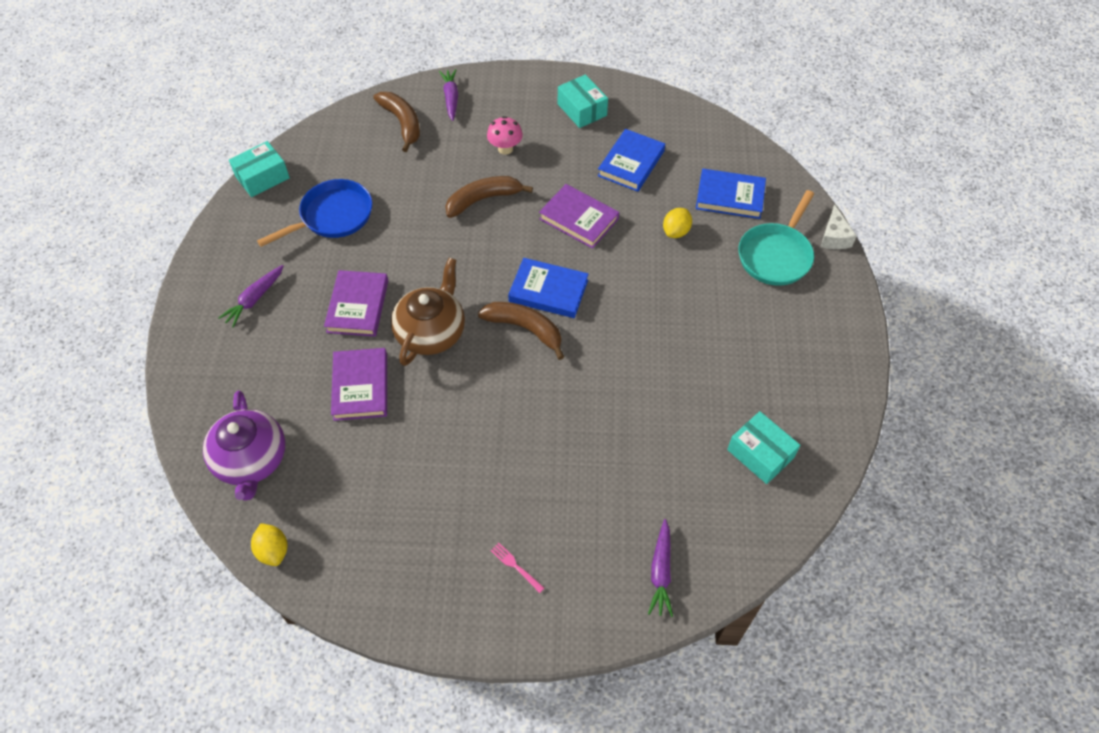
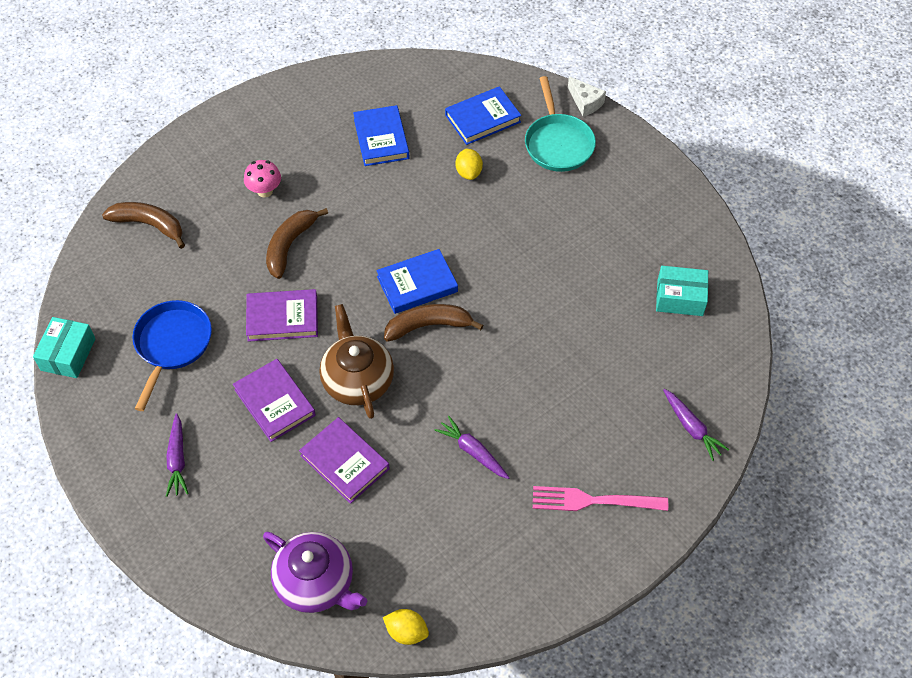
camera: 40 degrees left, 0 degrees up
(451, 98) = (171, 176): purple carrot -> purple carrot (473, 452)
(515, 566) = (593, 501): pink fork -> pink fork, size x2.18
(579, 219) = (384, 211): purple book -> purple book (282, 318)
(582, 110) = (296, 117): turquoise box -> none

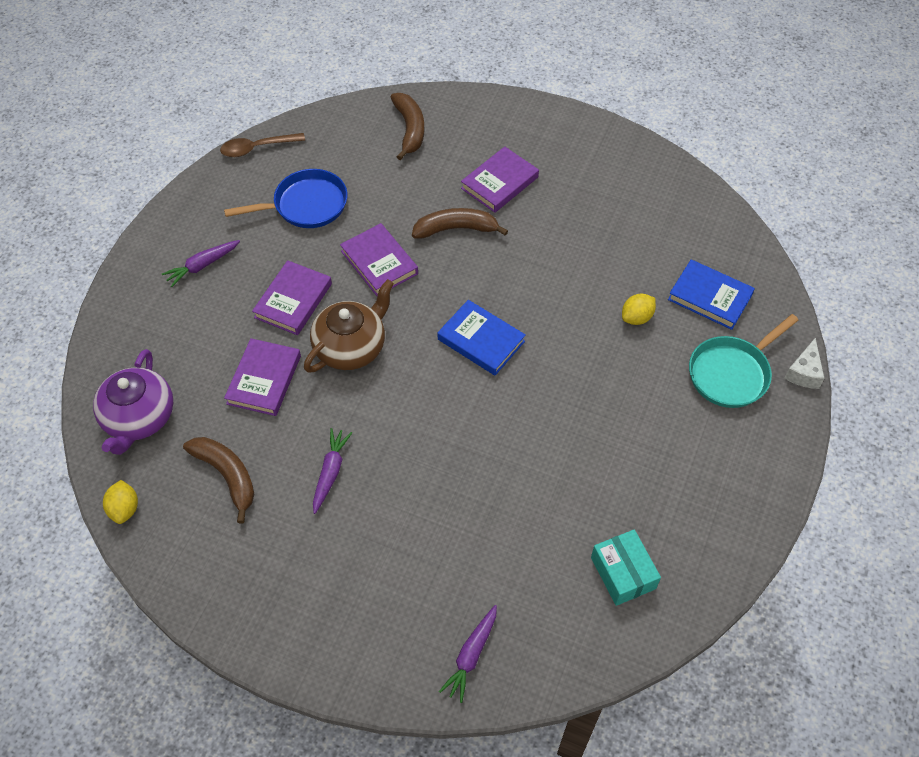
camera: 60 degrees right, 0 degrees up
(68, 354) = (257, 148): turquoise box -> brown spoon
(265, 191) = (500, 183): pink mushroom -> purple book
(381, 139) = (621, 233): blue book -> none
(428, 326) = (442, 371): brown banana -> brown banana (227, 476)
(593, 501) = (335, 600): pink fork -> none

